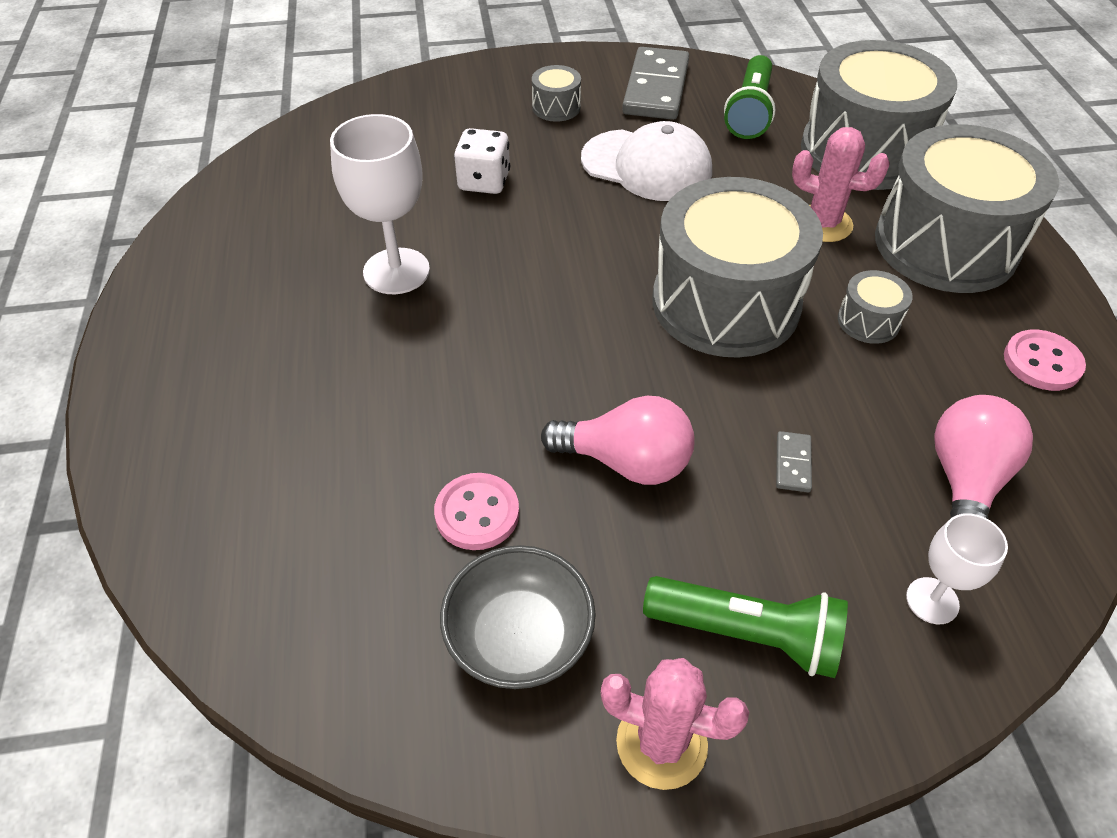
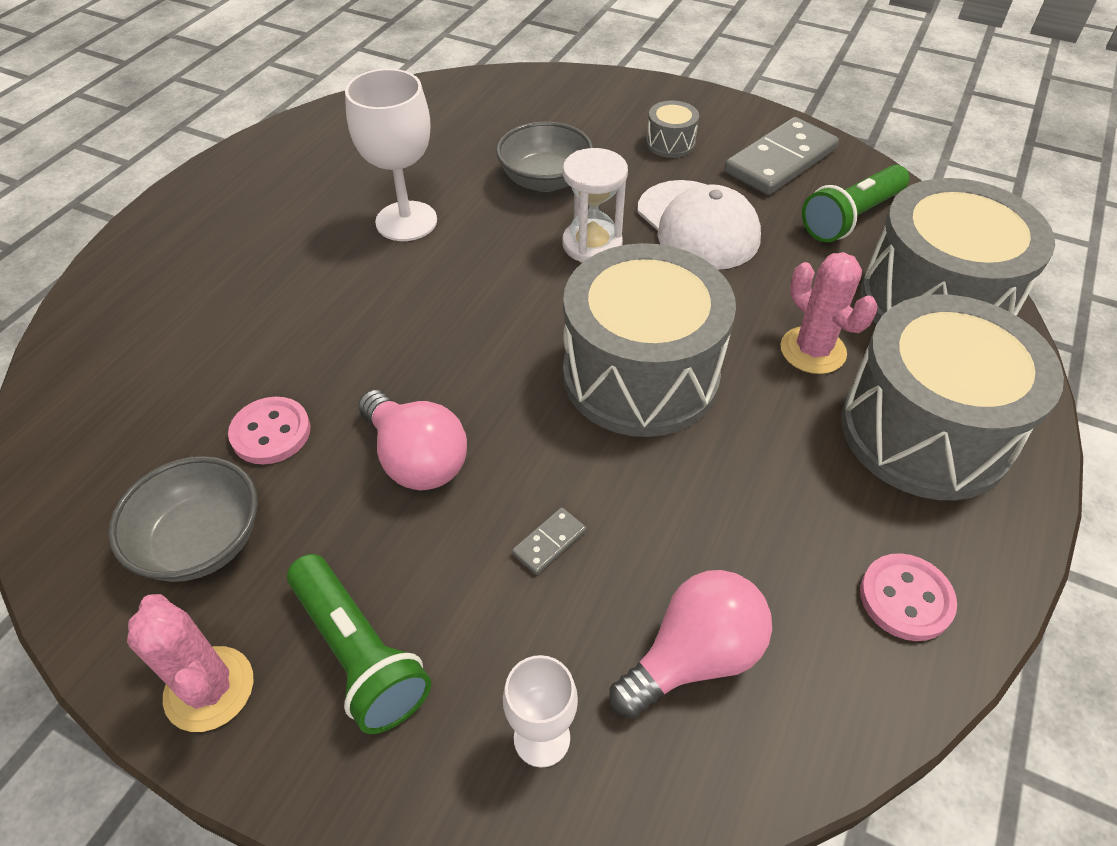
camera: 35 degrees right, 0 degrees up
(484, 181) = (545, 180): white dice -> grey bowl
(581, 218) = (592, 244): none -> white hourglass
(868, 321) = (760, 460): grey drum -> none

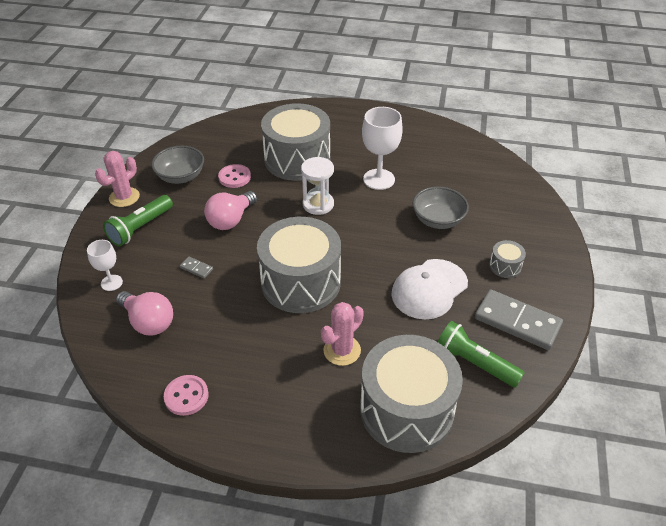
camera: 75 degrees right, 5 degrees down
(592, 244) = (391, 248): white hourglass -> white hourglass (318, 204)
(924, 431) = (295, 404): grey drum -> grey drum (297, 159)

